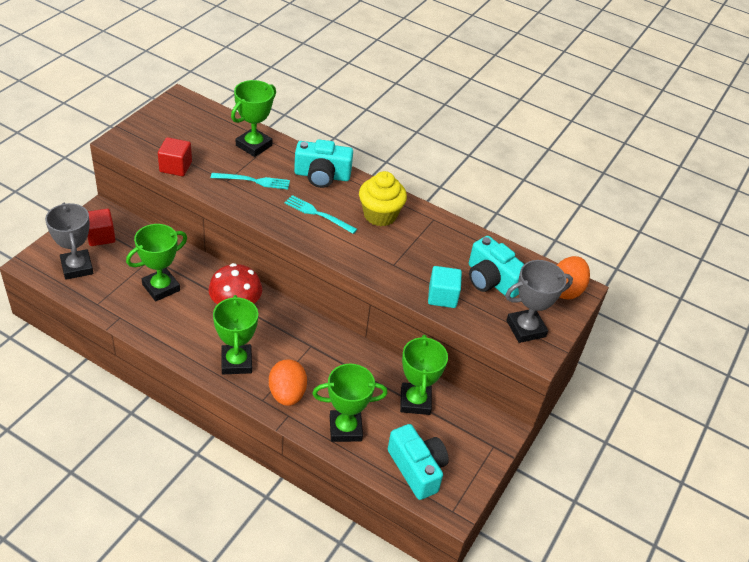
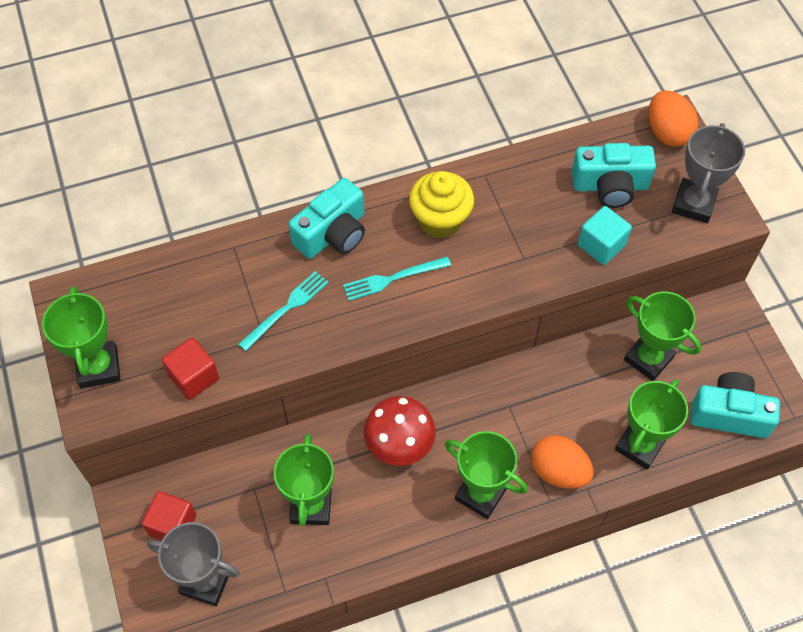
camera: 45 degrees left, 15 degrees up
(254, 145) = (223, 270): green trophy -> green trophy (99, 367)

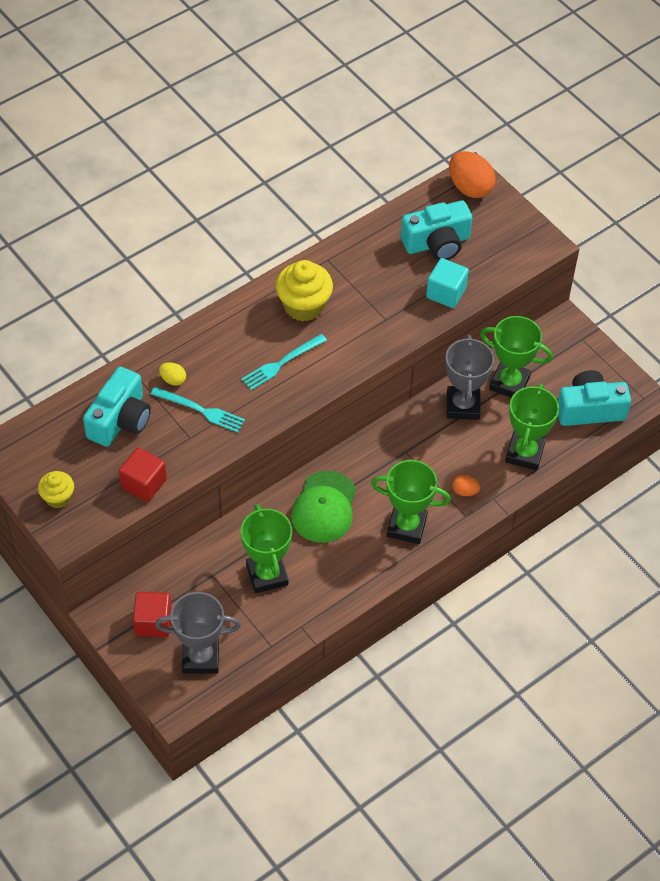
camera: 20 degrees left, 5 degrees down
(99, 367) = (58, 498): green trophy -> yellow cupcake
(271, 266) = (173, 380): none -> yellow egg
(286, 309) = (200, 410): turquoise fork -> turquoise fork turned 90 degrees clockwise
(332, 234) = (215, 340): turquoise camera -> turquoise camera (120, 420)
(399, 445) = (324, 507): red mushroom -> green cap
(558, 471) = (465, 491): orange egg -> orange egg, size x0.50
(693, 204) = (510, 241): grey trophy -> grey trophy (462, 406)

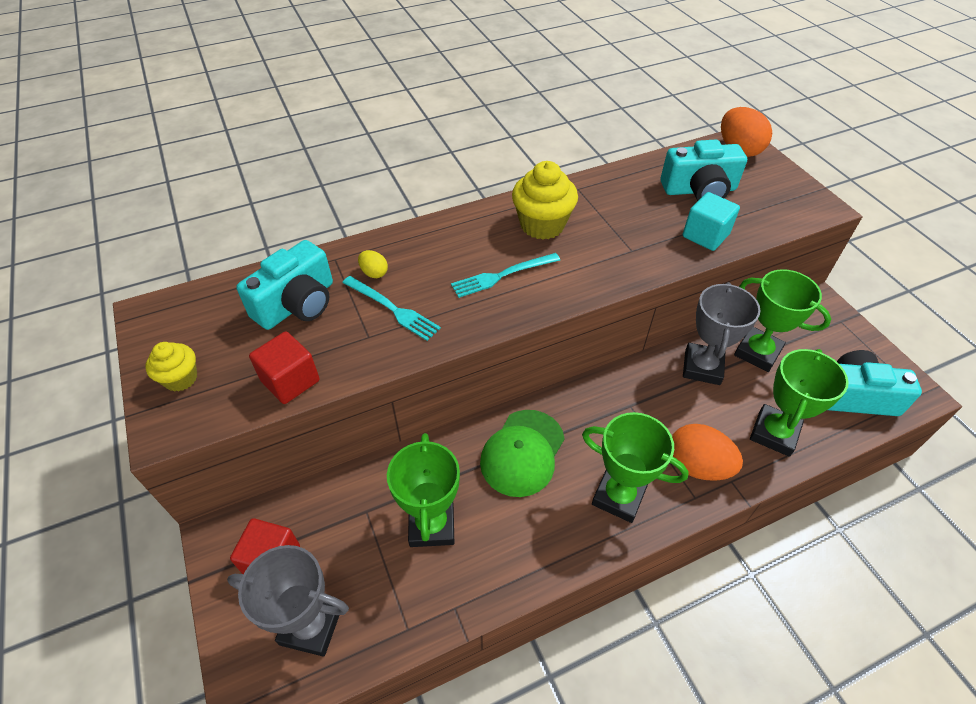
camera: 15 degrees right, 5 degrees down
(465, 491) = (697, 466): orange egg -> orange egg, size x2.01

